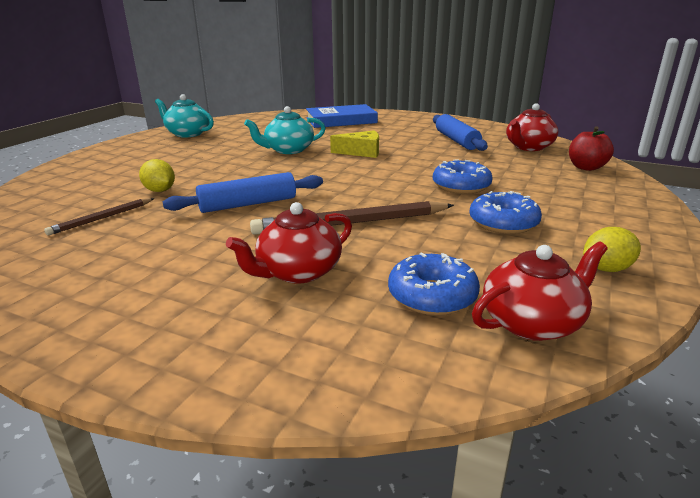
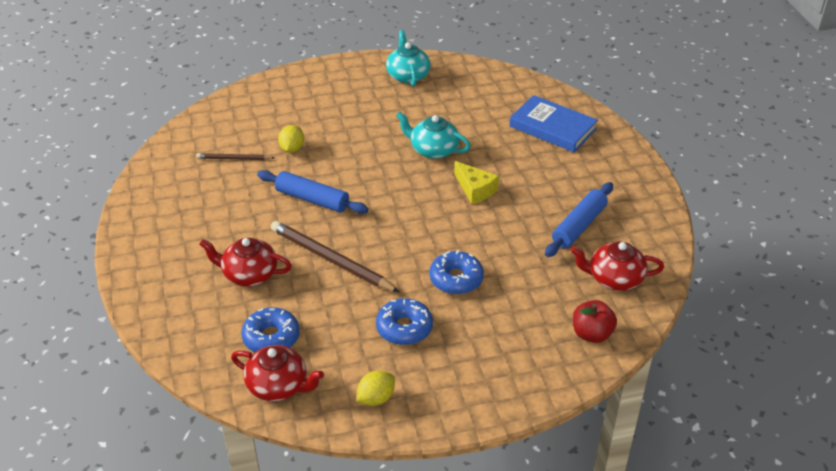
camera: 50 degrees right, 15 degrees up
(606, 269) = (376, 398): yellow lemon -> yellow lemon turned 75 degrees counterclockwise

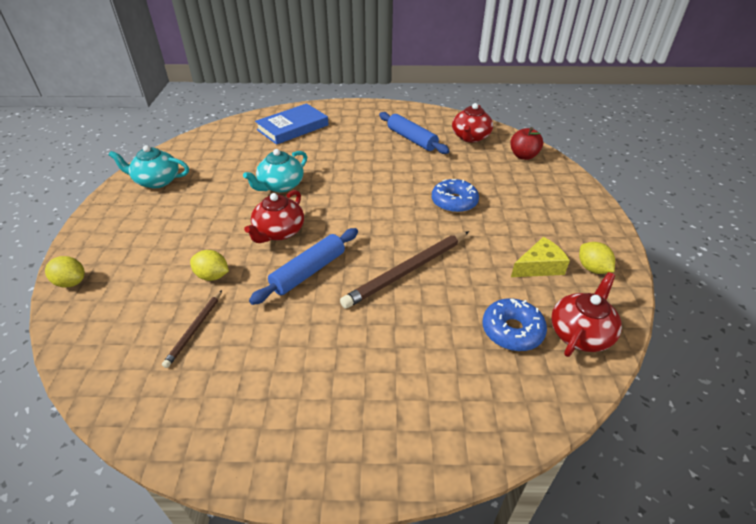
camera: 75 degrees left, 0 degrees up
(249, 274) = (410, 338): red teapot -> red teapot (278, 232)
(266, 85) = (71, 282): none -> yellow lemon
(404, 328) = (508, 239): blue donut -> none
(475, 189) = (347, 174): yellow cheese -> yellow cheese (539, 266)

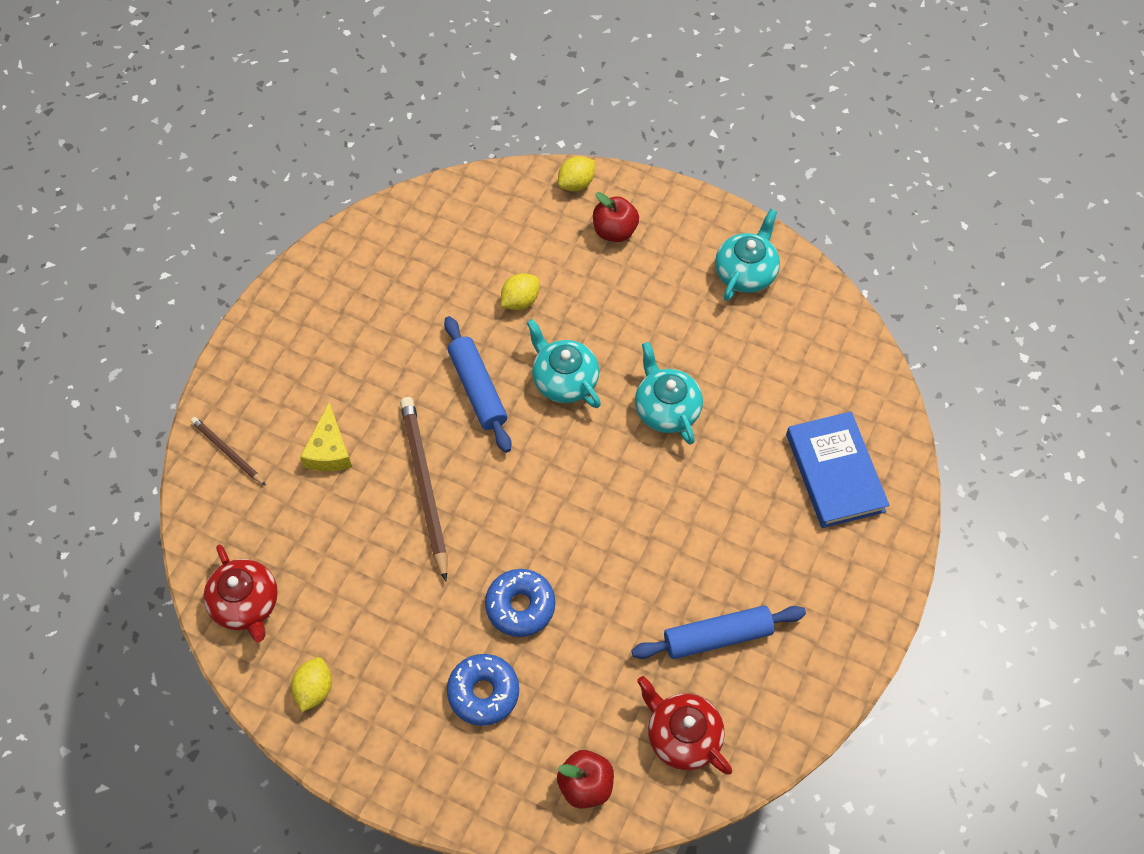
camera: 115 degrees right, 20 degrees up
(126, 246) = (614, 231): none -> red apple
(195, 329) = (451, 274): brown pencil -> brown pencil (227, 452)
(278, 232) = (564, 380): red teapot -> turquoise teapot
(512, 331) = (288, 541): blue donut -> blue donut (483, 692)
(539, 266) = (351, 631): yellow cheese -> yellow cheese (329, 450)
(592, 268) = (314, 689): yellow lemon -> yellow lemon turned 75 degrees counterclockwise

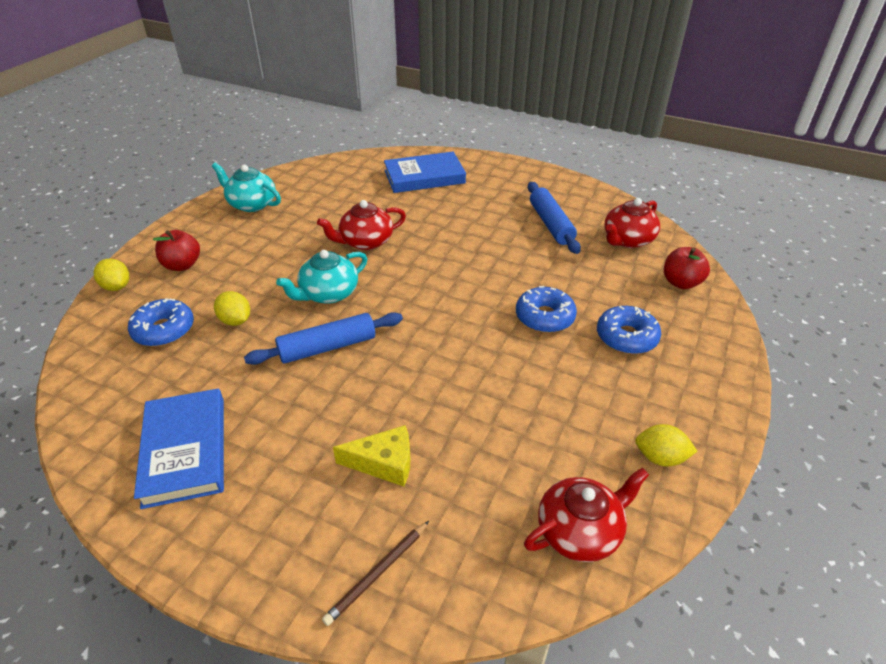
camera: 90 degrees left, 20 degrees down
(355, 298) = (185, 450): none -> blue book
(424, 486) = (430, 382): brown pencil -> none
(507, 243) = (164, 330): none -> blue donut
(666, 408) = (365, 242): turquoise teapot -> red teapot

